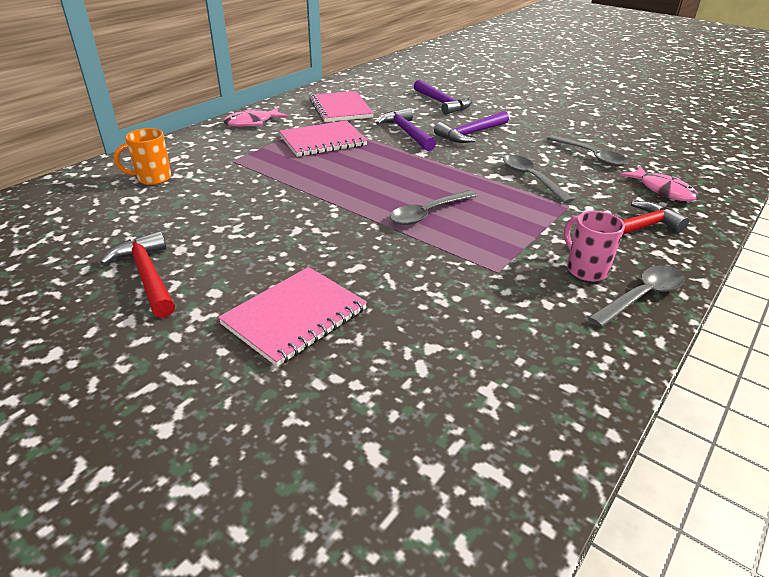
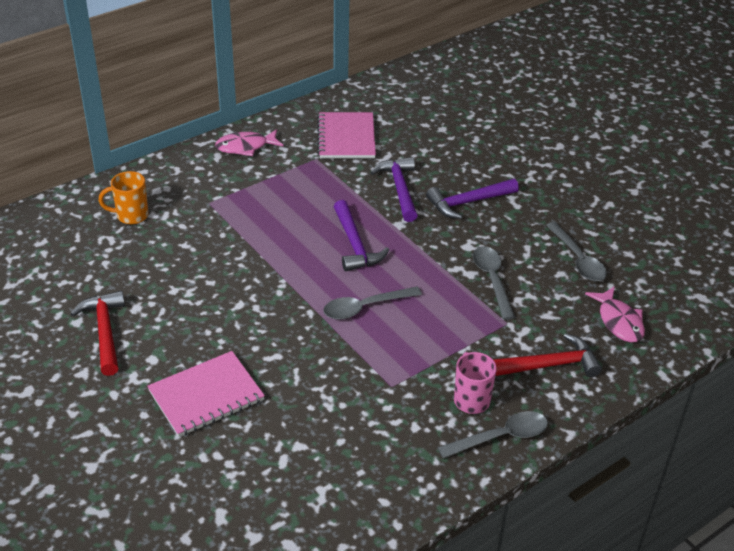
camera: 15 degrees right, 5 degrees up
(323, 141) = (307, 188): pink notebook -> none
(442, 103) = (464, 145): purple hammer -> purple hammer (355, 245)

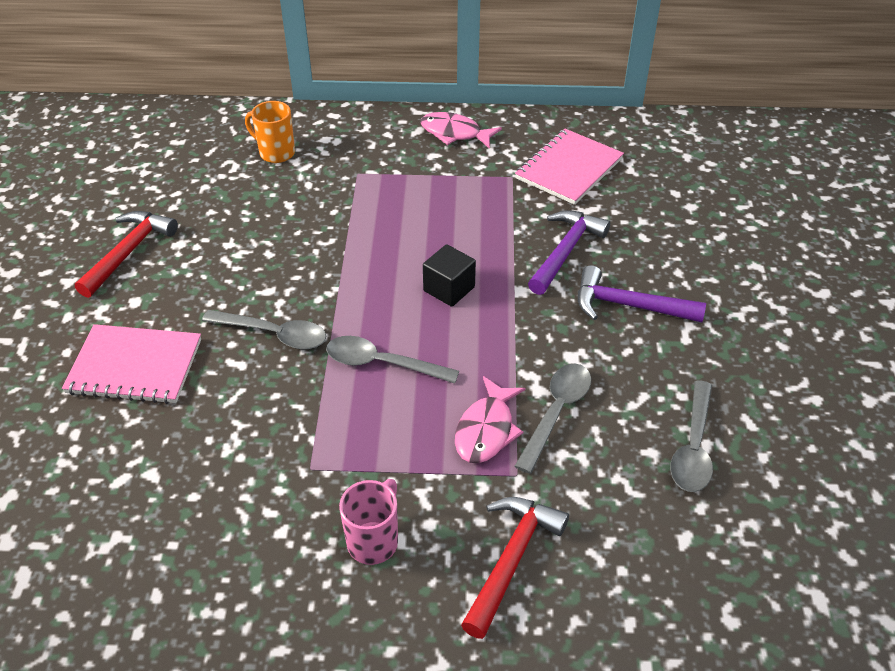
camera: 40 degrees right, 5 degrees up
(355, 245) = (449, 289): purple hammer -> black cube
(501, 437) = (356, 610): grey spoon -> grey spoon (274, 334)
(550, 365) = (511, 559): red hammer -> red hammer turned 90 degrees counterclockwise
(619, 321) = (662, 559): pink fish -> pink fish (486, 430)

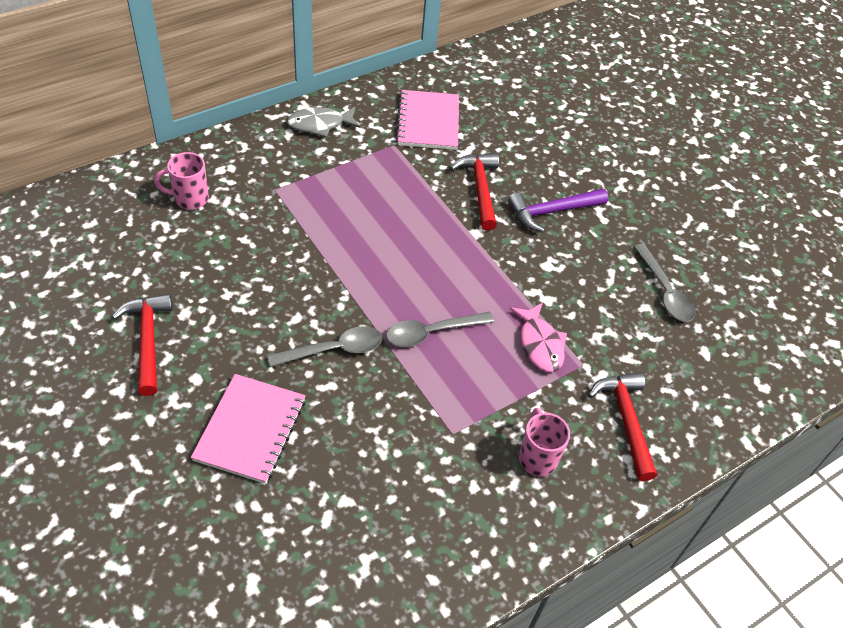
camera: 40 degrees left, 5 degrees up
(135, 366) = (250, 430): pink notebook -> pink notebook turned 45 degrees counterclockwise
(275, 153) = (190, 199): orange mug -> pink mug
(449, 289) = (427, 254): black cube -> none
(455, 133) = (320, 124): pink fish -> grey fish
(556, 412) = (571, 309): grey spoon -> none
(565, 251) = (480, 189): purple hammer -> red hammer

